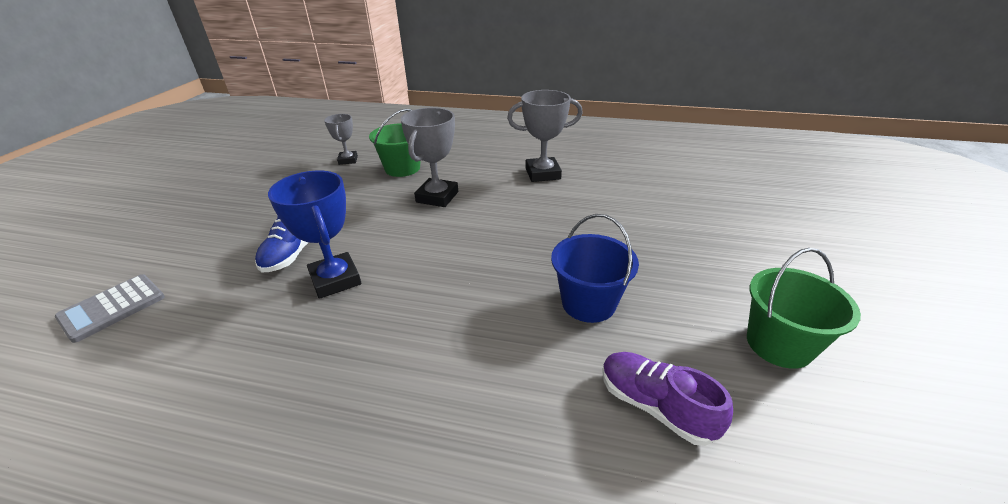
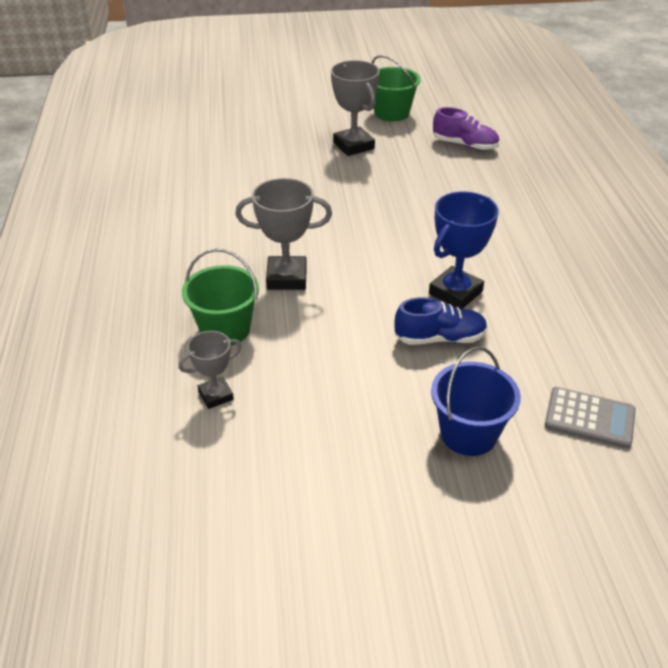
camera: 110 degrees left, 5 degrees up
(542, 174) = (204, 219): grey trophy -> grey trophy (353, 146)
(588, 303) = (398, 171): blue bucket -> blue bucket (468, 434)
(655, 406) = (464, 145): purple shoe -> purple shoe turned 90 degrees counterclockwise

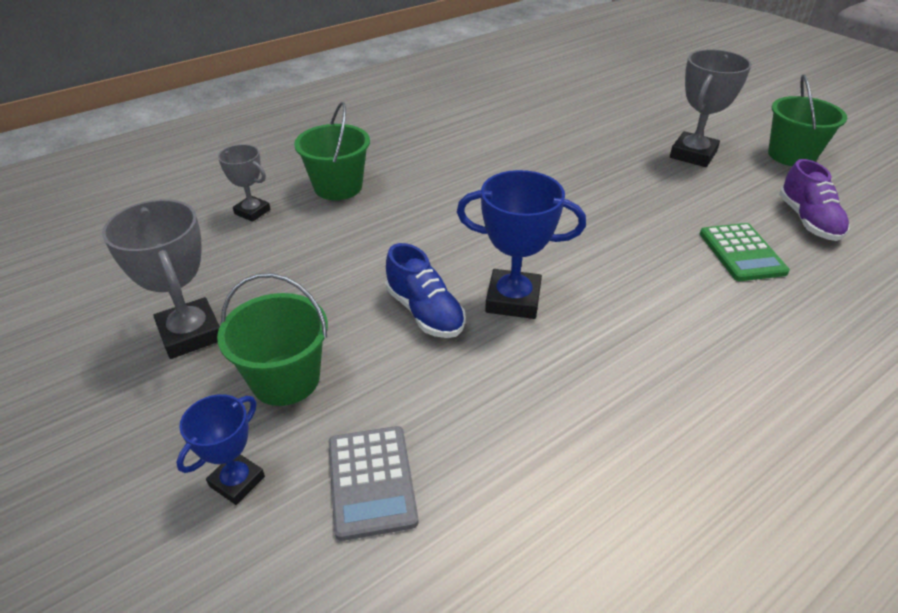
camera: 60 degrees right, 0 degrees up
(286, 278) = (435, 191): grey trophy -> grey trophy (190, 333)
(468, 434) = (285, 379): blue bucket -> green bucket
(477, 183) = (742, 253): none -> green calculator
(558, 485) = (237, 481): none -> blue trophy

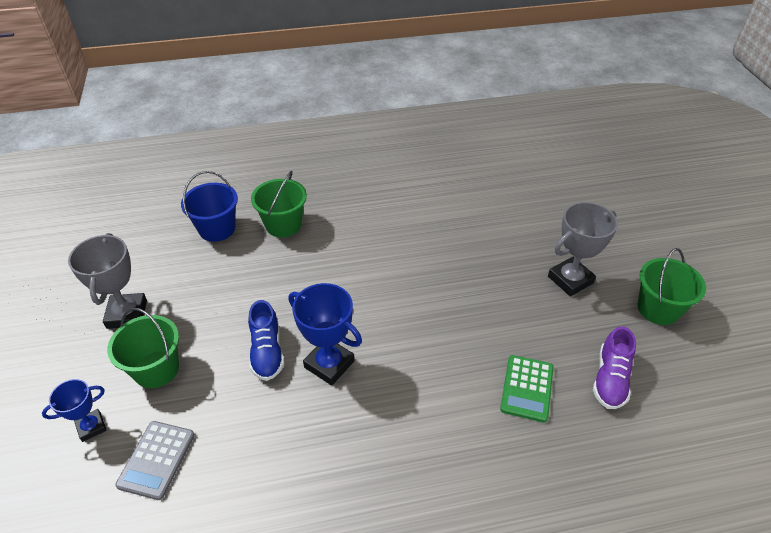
camera: 25 degrees right, 5 degrees up
(252, 212) = (217, 229): grey trophy -> blue bucket

